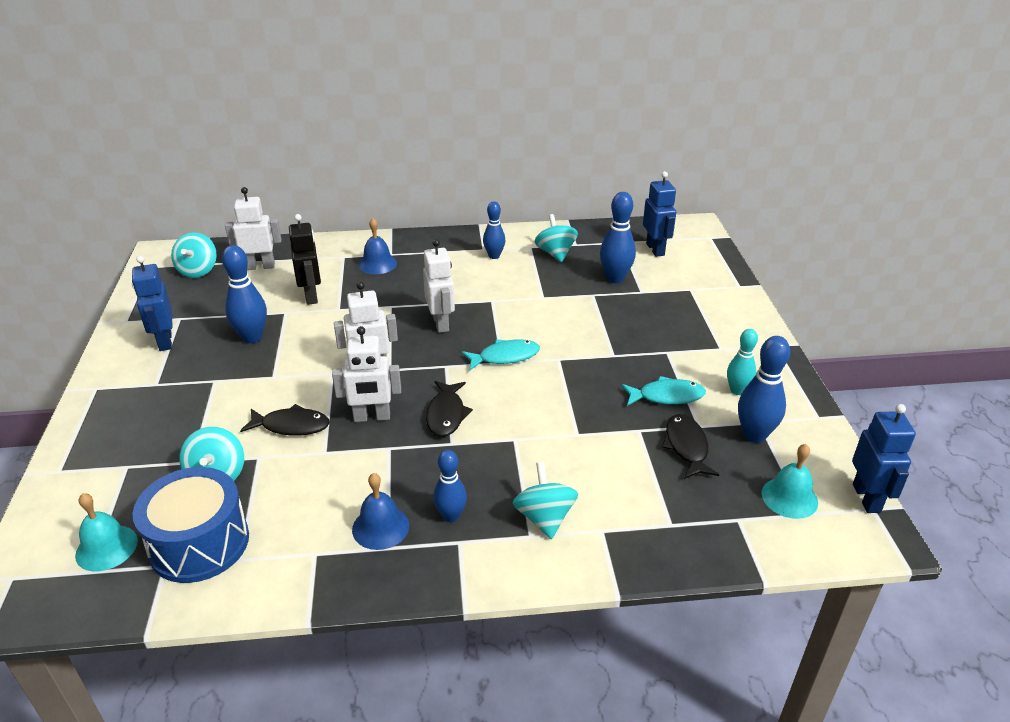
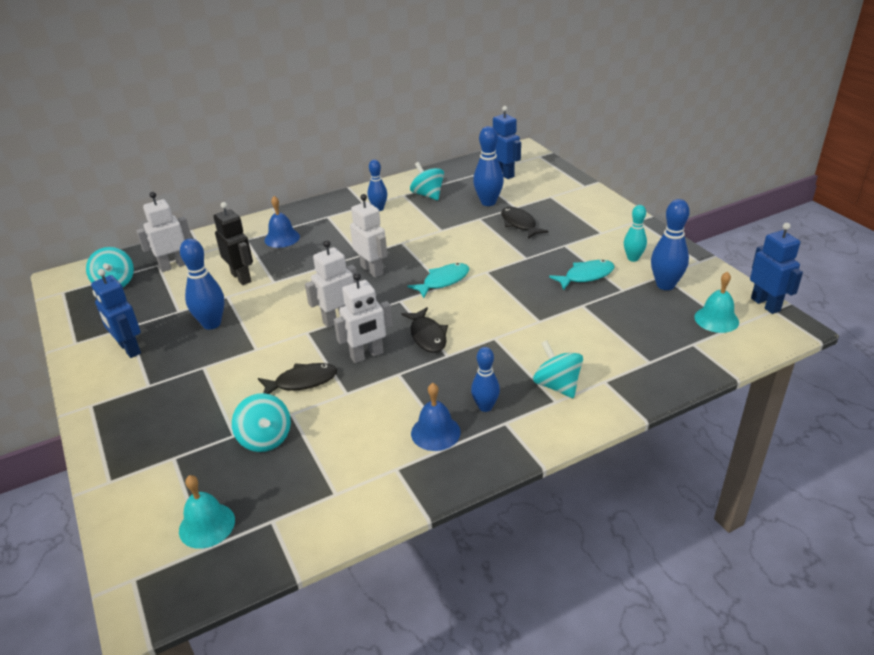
camera: 20 degrees left, 0 degrees up
(199, 543) = (290, 494): blue drum -> none
(686, 447) = (624, 306): black fish -> black fish (519, 224)

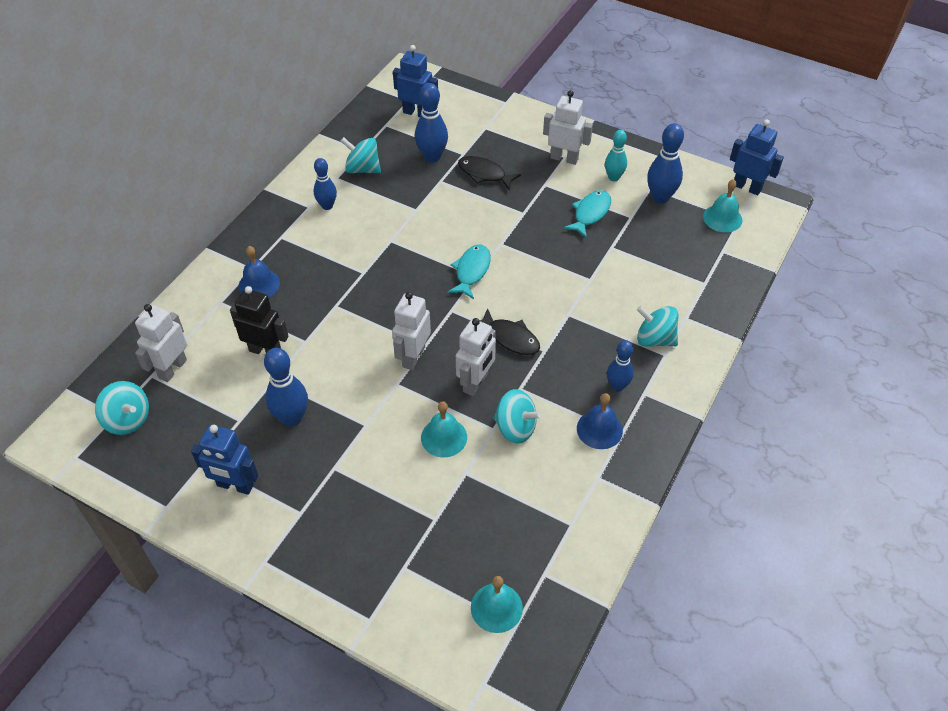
camera: 35 degrees left, 15 degrees up
(265, 438) = (466, 507): turquoise spinning top -> turquoise spinning top (515, 428)
(302, 382) = (444, 437): black fish -> turquoise bell
(372, 270) = (392, 286): white robot -> white robot (564, 158)

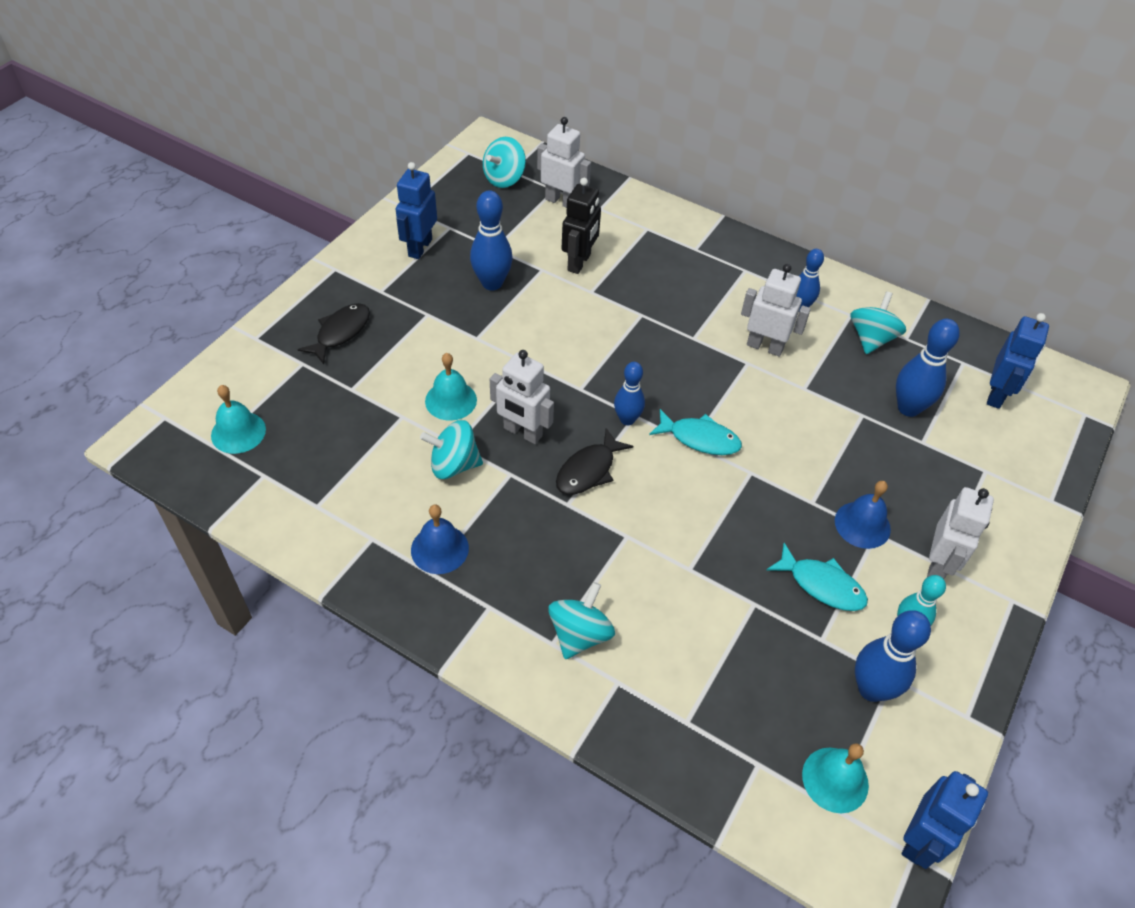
camera: 90 degrees right, 0 degrees up
(259, 284) = (672, 255): blue bell -> blue bell (862, 524)
(413, 357) = (564, 378): white robot -> white robot (765, 347)
(484, 174) = (885, 463): black fish -> black fish (340, 332)
(515, 428) = (454, 465): turquoise spinning top -> turquoise spinning top turned 60 degrees clockwise
(617, 386) = (503, 577): blue bowling pin -> blue bowling pin (627, 419)

